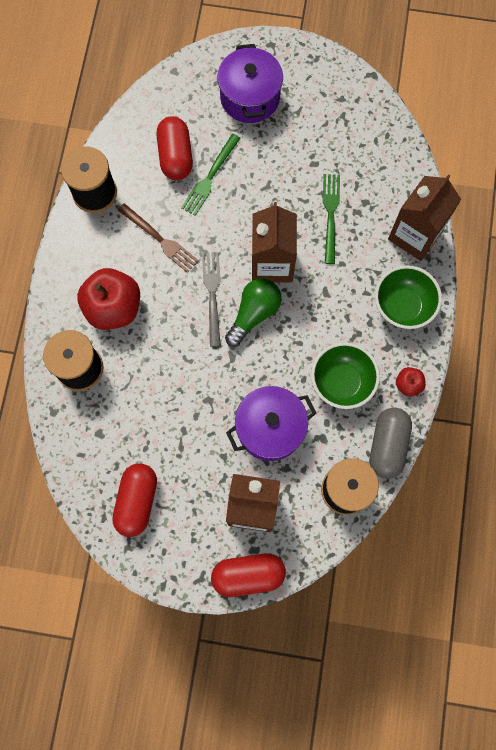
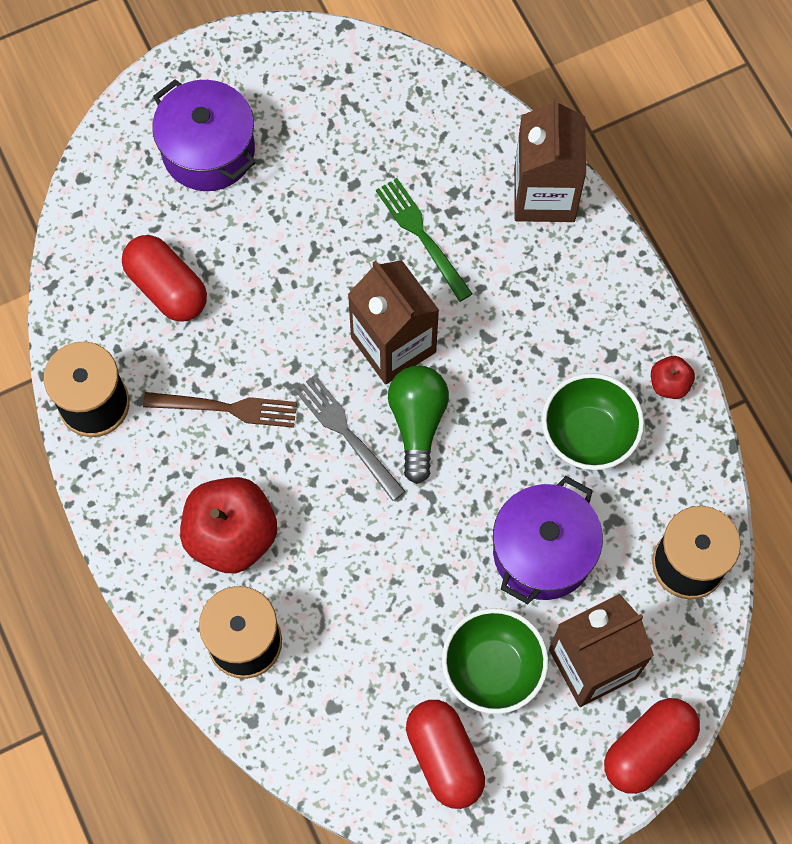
camera: 35 degrees left, 5 degrees down
(209, 178) = (233, 287): green fork -> none
(387, 445) = (699, 475): grey capsule -> none
(402, 306) = (593, 292): green bowl -> green bowl (492, 669)

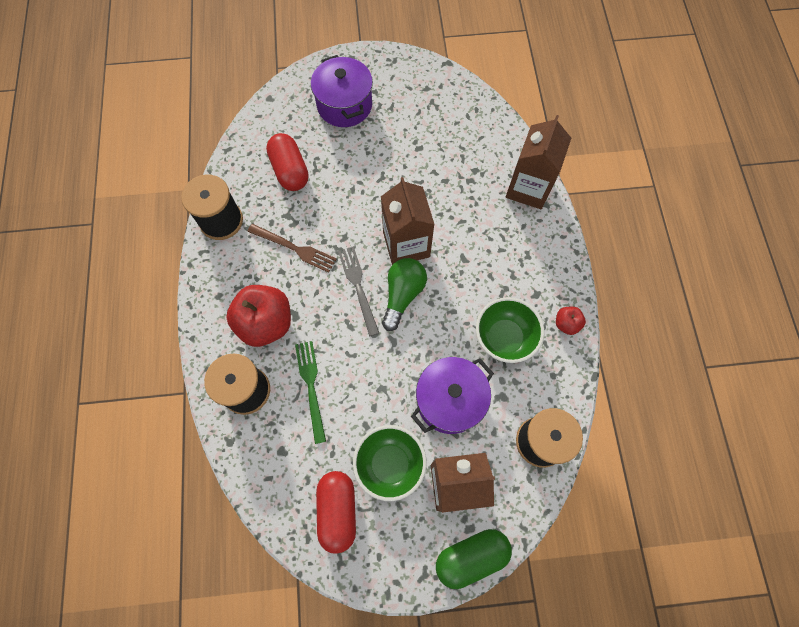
camera: 20 degrees right, 0 degrees up
(421, 234) = (447, 188): green fork -> green fork (311, 386)
(648, 749) = (471, 556): red capsule -> green capsule

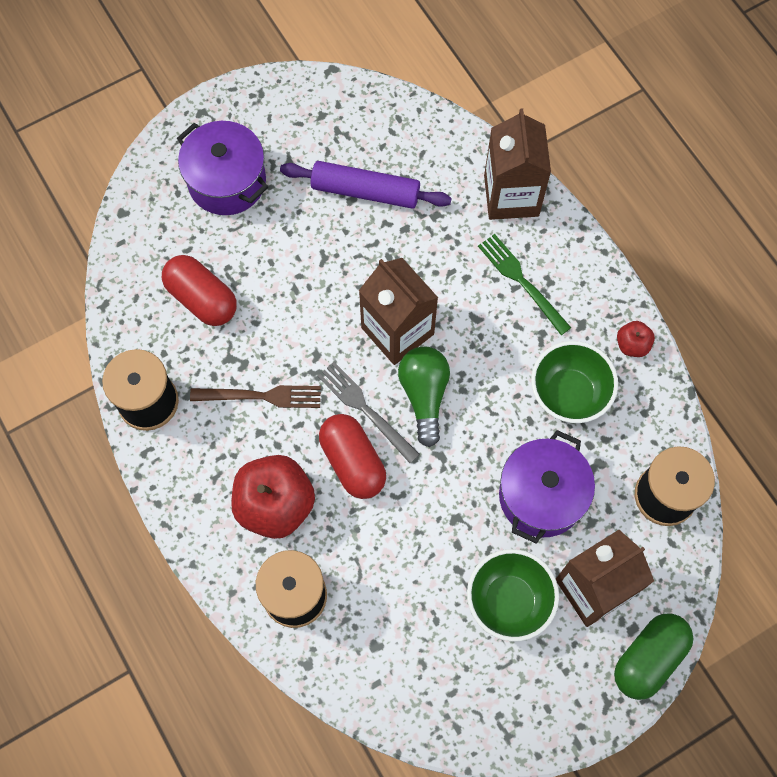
camera: 25 degrees left, 0 degrees up
(311, 386) = (370, 554): green fork -> green fork (520, 280)
(337, 511) = (475, 681): red capsule -> red capsule (353, 462)
(431, 146) = (365, 191): none -> purple rolling pin

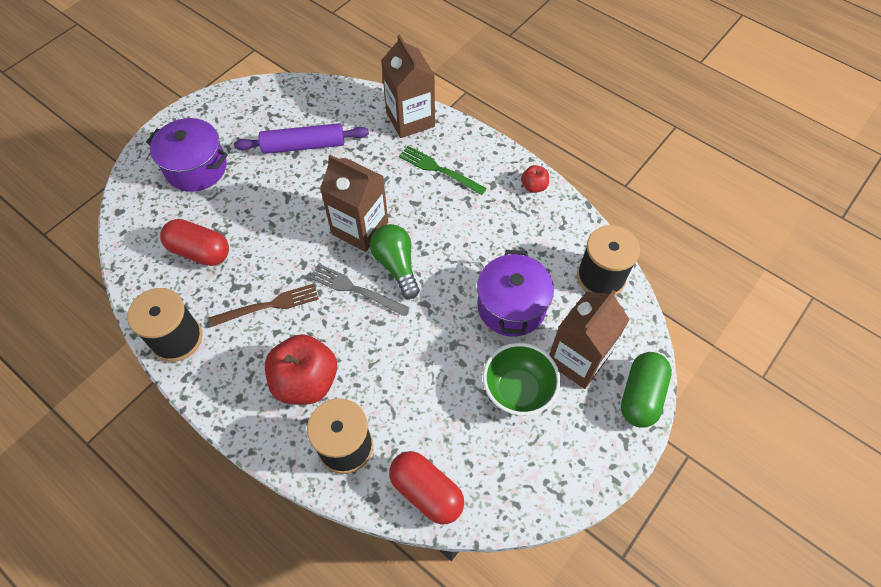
camera: 20 degrees left, 10 degrees down
(353, 462) = (358, 329): red capsule -> red capsule (426, 492)
(569, 393) = (502, 231): green bowl -> none

